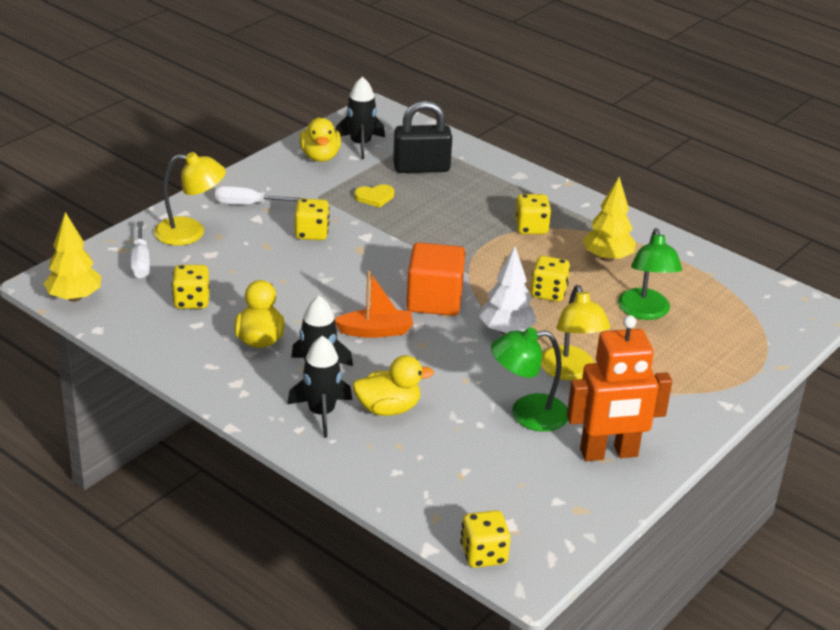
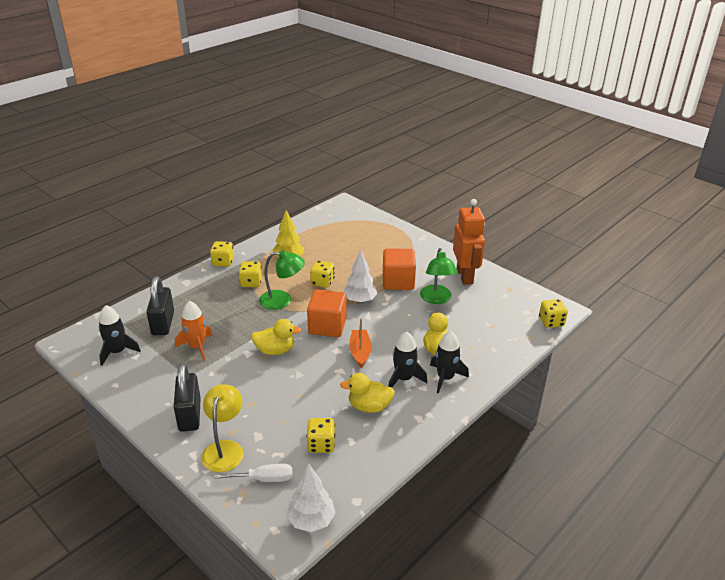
camera: 85 degrees left, 0 degrees up
(74, 297) = (311, 520): yellow tree -> white tree
(248, 204) = (190, 415): white screwdriver -> black padlock
(311, 233) = (239, 380): yellow dice -> yellow dice (223, 262)
(320, 156) = (128, 374): yellow duck -> yellow duck (275, 350)
(374, 197) = (197, 347): yellow heart -> orange rocket
(570, 372) = (398, 281): yellow lamp -> orange cube
(645, 312) = (343, 252): green lamp -> green lamp (282, 300)

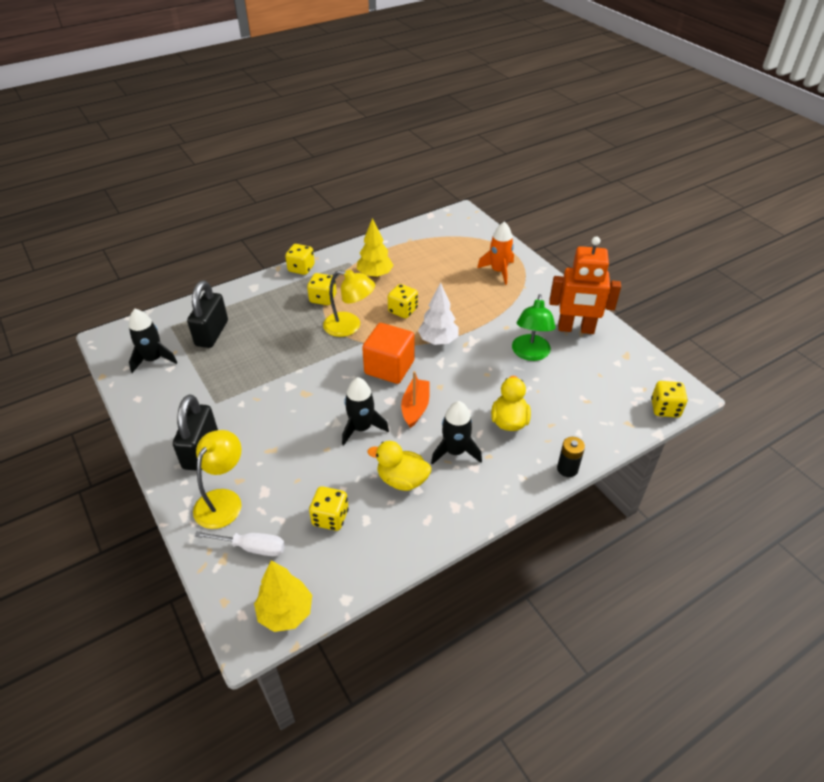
camera: 15 degrees right, 10 degrees up
(197, 347) = (237, 368): orange rocket -> orange rocket (498, 271)
(275, 350) = (320, 388): yellow duck -> none
(282, 300) = (349, 326): green lamp -> yellow lamp
(311, 520) = (286, 612): white tree -> yellow tree
(398, 281) = (491, 323): orange cube -> none
(445, 378) = (506, 460): black rocket -> black rocket (361, 428)
(465, 276) = (576, 329): orange robot -> orange robot turned 90 degrees clockwise
(494, 376) = (567, 469): none -> black battery

